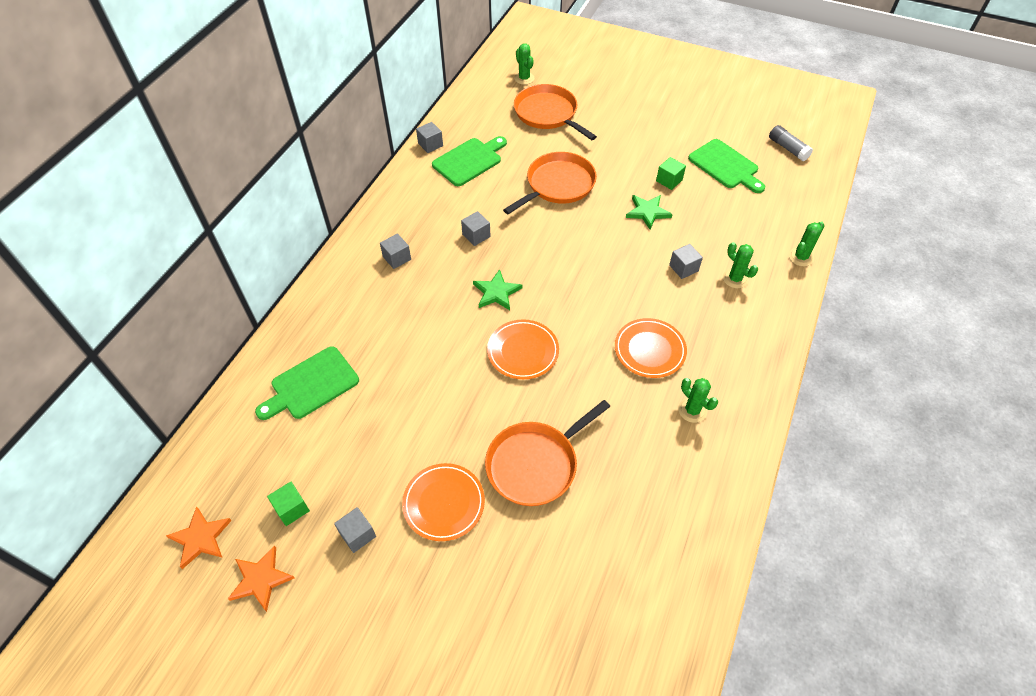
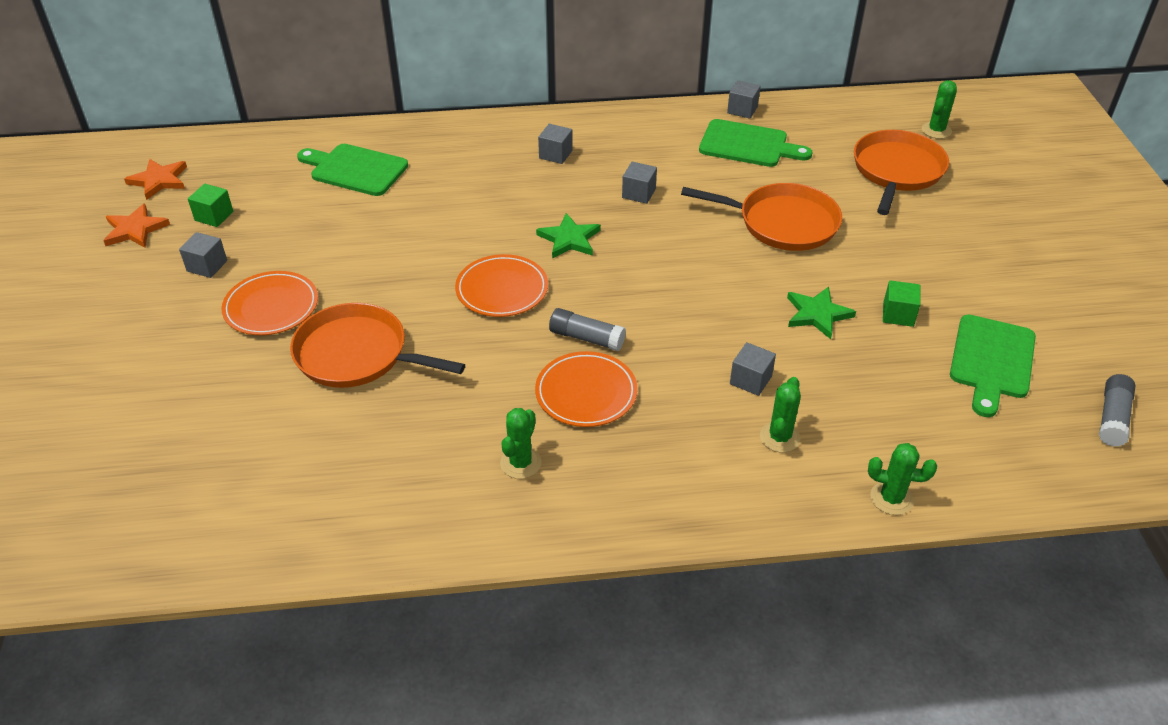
camera: 60 degrees right, 10 degrees down
(600, 327) = (586, 338): none -> grey glue stick

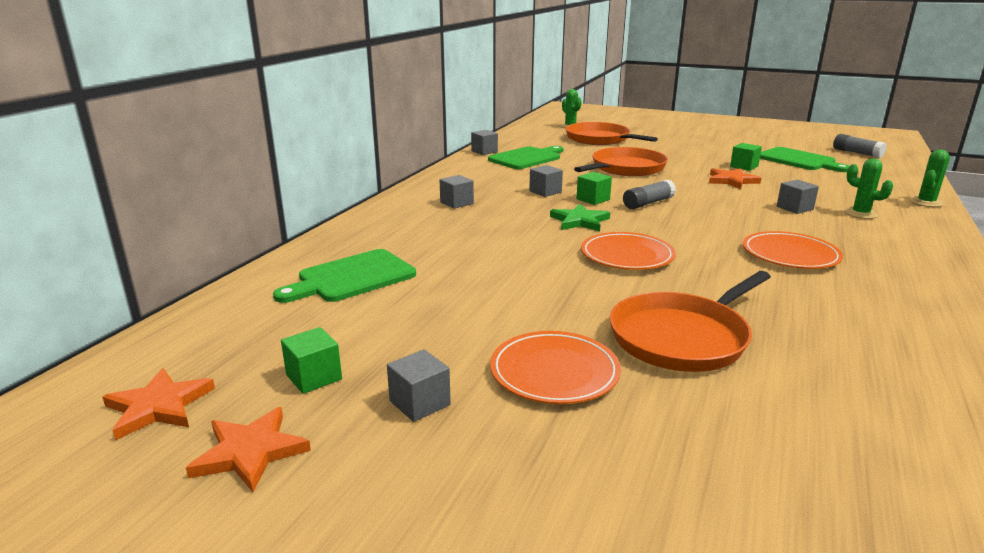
camera: 60 degrees left, 20 degrees down
(520, 463) = (880, 295): green cactus -> none
(586, 338) = (717, 241): grey glue stick -> grey glue stick (648, 203)
(643, 230) = (593, 199): none -> green cube
(817, 314) = (731, 181): green star -> orange star

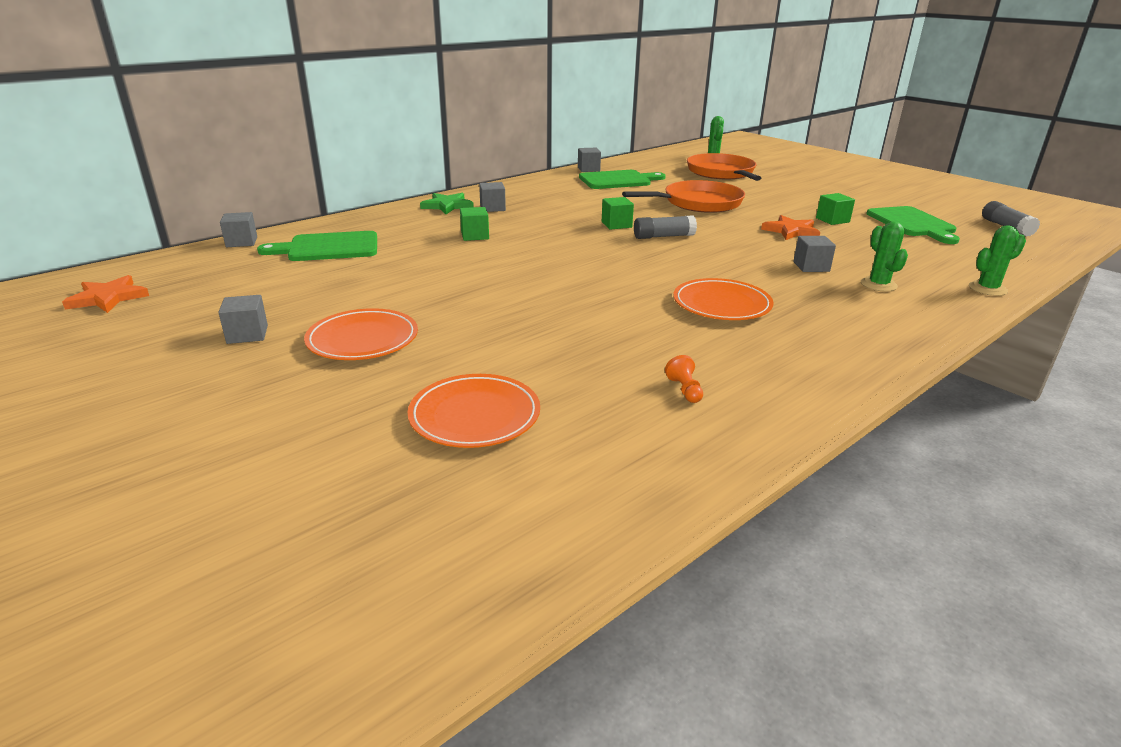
camera: 25 degrees right, 5 degrees up
(250, 452) = (118, 334): orange star -> none
(314, 377) = (210, 303): green cube -> green cube (475, 236)
(545, 192) = (584, 211): grey cube -> grey cube (241, 242)
(580, 221) = (572, 240): green star -> green star (447, 206)
(627, 255) = (564, 274): orange plate -> orange plate (475, 415)
(682, 337) = (499, 342): orange pan -> none
(894, 340) = (684, 390): none -> orange pawn

